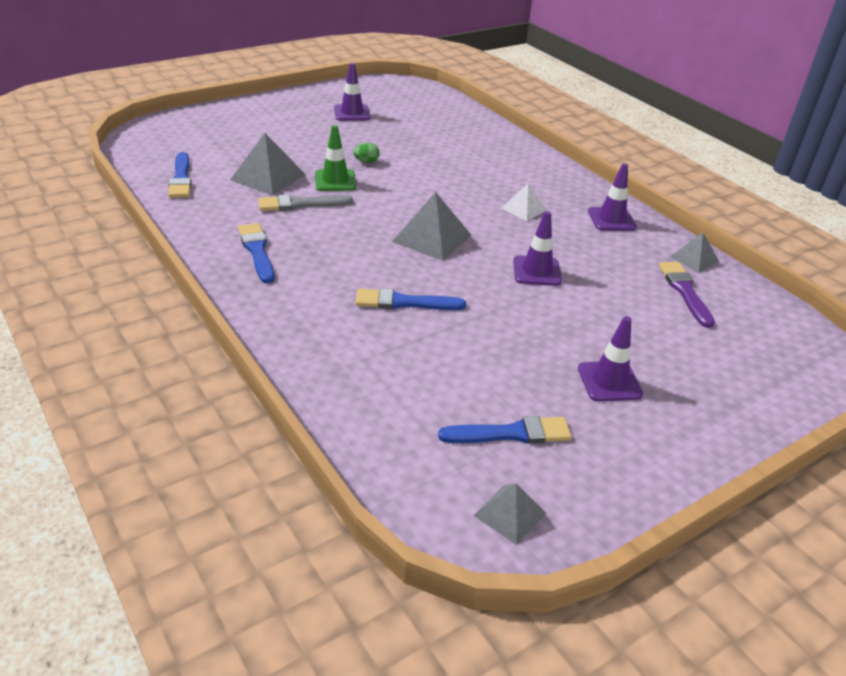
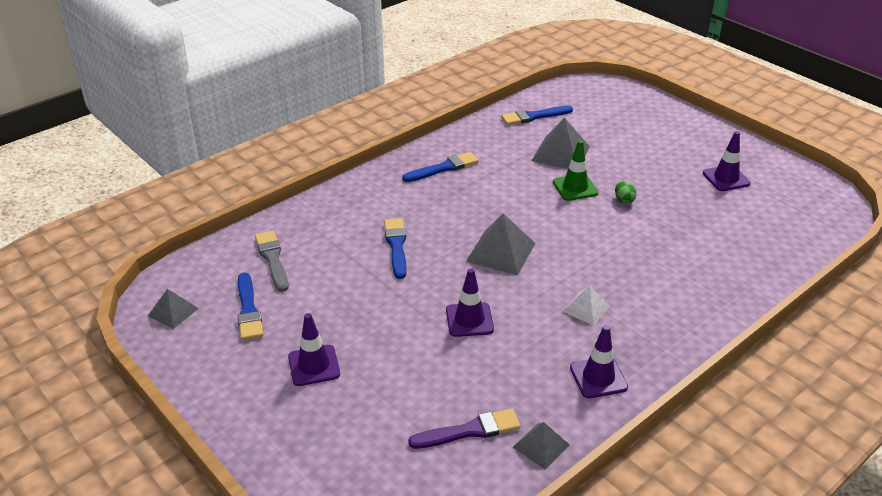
camera: 85 degrees right, 0 degrees up
(300, 204) = (523, 176): grey brush -> grey brush (272, 259)

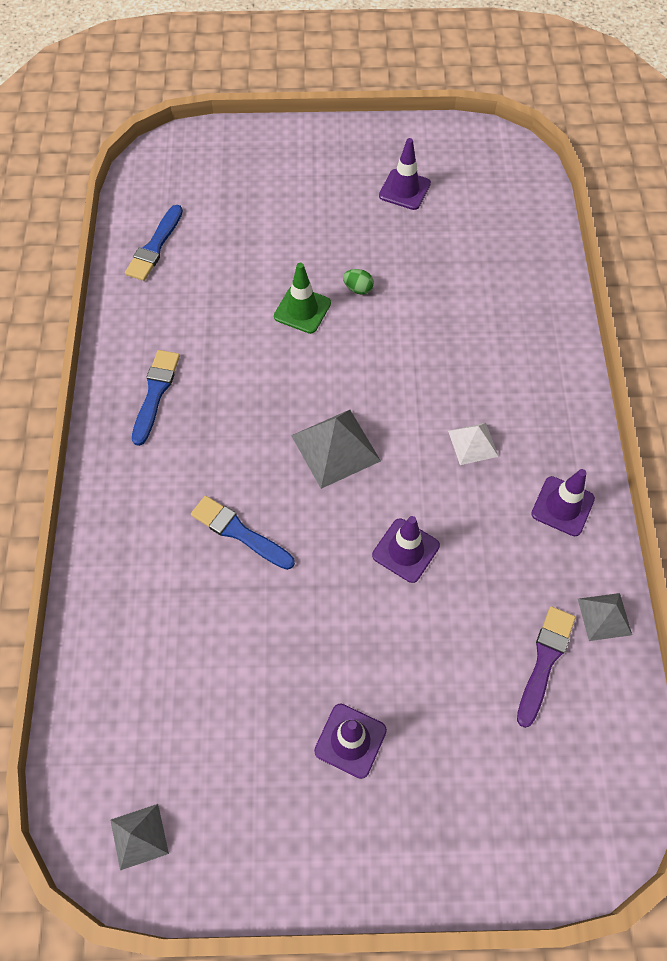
camera: 50 degrees left, 25 degrees up
(248, 310) = (209, 751): blue brush -> none
(272, 259) = (145, 669): grey brush -> none
(560, 153) = (239, 277): grey pyramid -> none

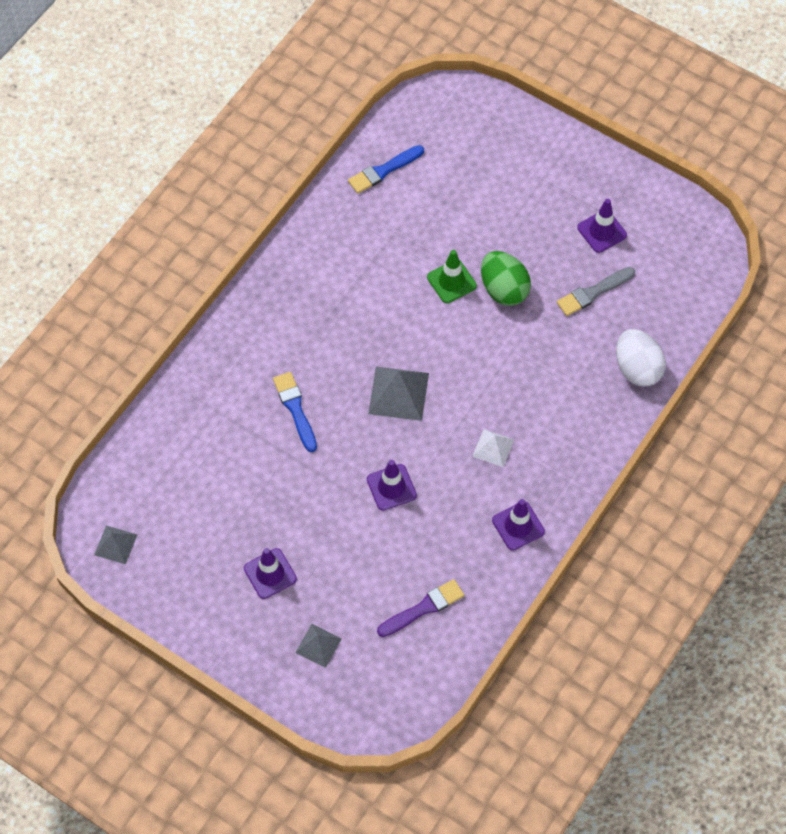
camera: 35 degrees right, 0 degrees up
(155, 393) = (308, 282): blue brush -> none
(358, 289) = (503, 289): green egg -> green egg, size x2.20
(442, 245) = (593, 292): none -> grey brush
(539, 288) = (637, 368): none -> white egg
(604, 616) = (484, 608): grey pyramid -> grey pyramid (318, 645)

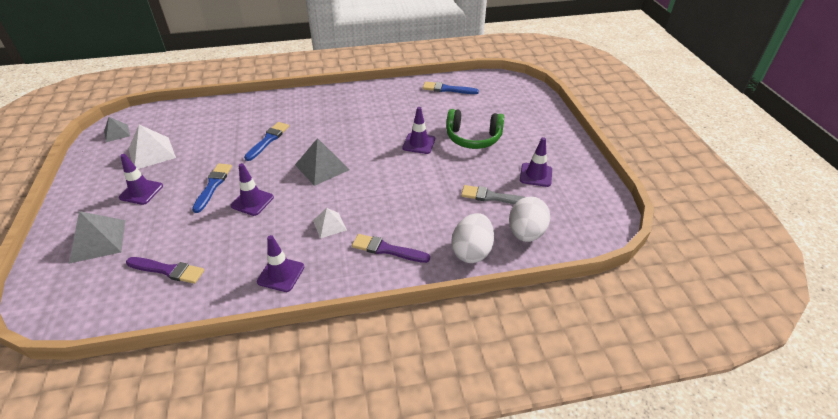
camera: 45 degrees right, 20 degrees down
(201, 530) = (152, 153): none -> white pyramid
(318, 645) = (98, 241): grey pyramid -> grey pyramid, size x1.67
(327, 506) = (213, 185): none -> blue brush
(451, 281) = (419, 143): green traffic cone -> purple traffic cone
(494, 228) = (473, 138): none -> green headphones
(503, 289) = (442, 163): green egg -> none
(570, 427) = (387, 249): none -> purple brush
(659, 311) = (526, 233): none -> white egg

